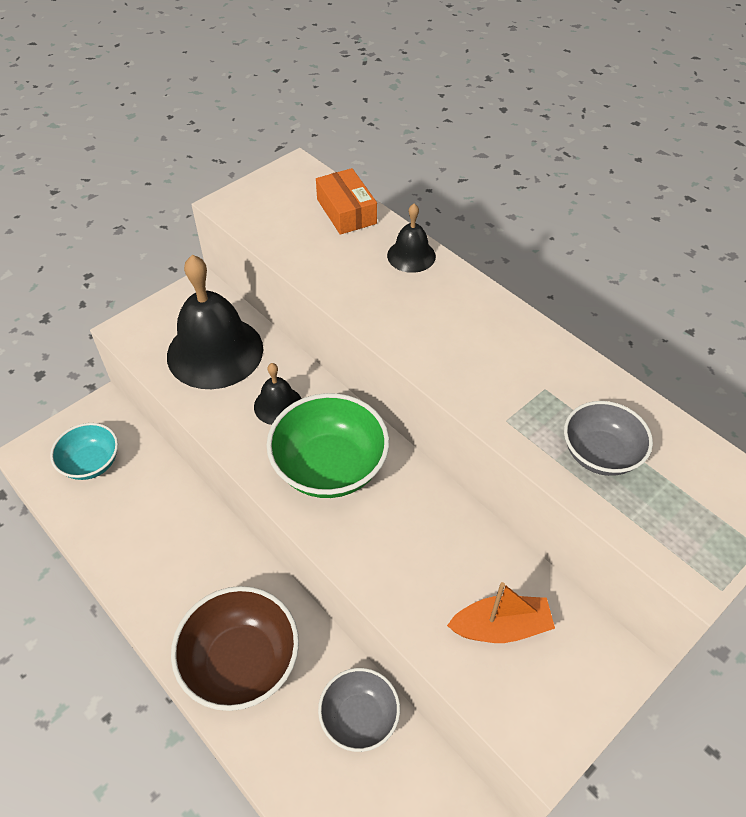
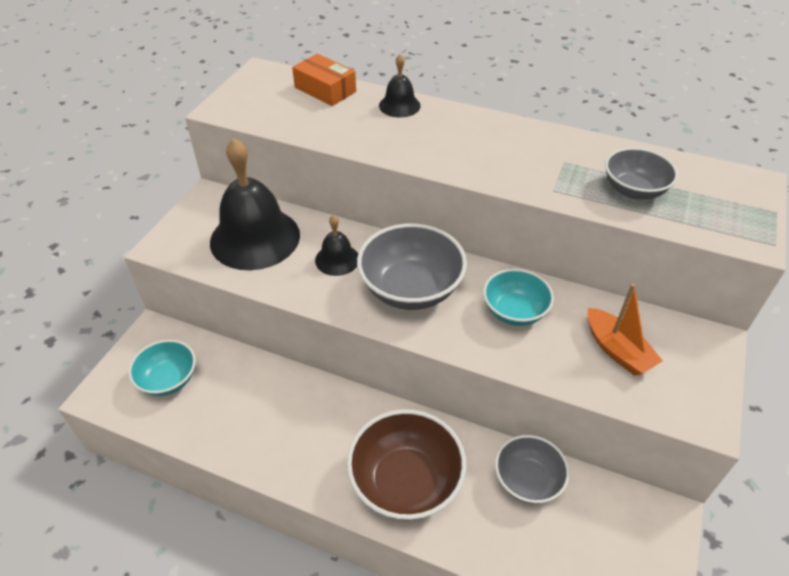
camera: 25 degrees left, 5 degrees down
(330, 467) = (411, 289): green bowl -> grey bowl
(420, 535) = (514, 311): none -> turquoise bowl
(501, 627) = (617, 350): orange boat -> orange boat turned 90 degrees clockwise

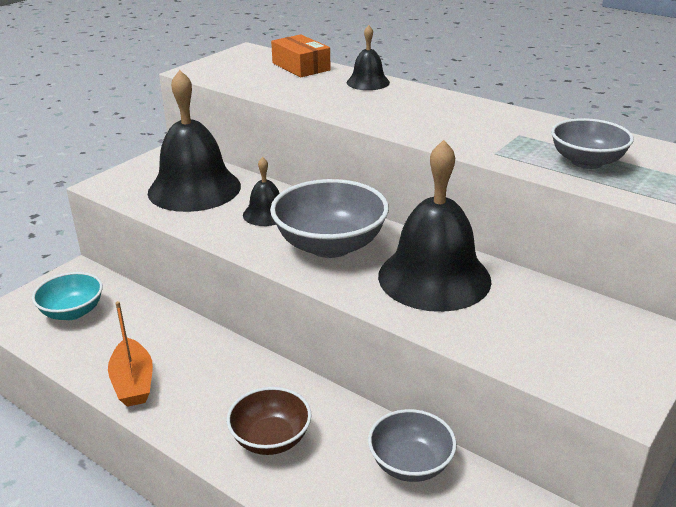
camera: 15 degrees right, 15 degrees down
(406, 482) = (271, 439): brown bowl -> brown bowl, size x0.63
(514, 311) = (434, 277): turquoise bowl -> black bell
(617, 350) = (538, 326): orange boat -> orange boat (133, 382)

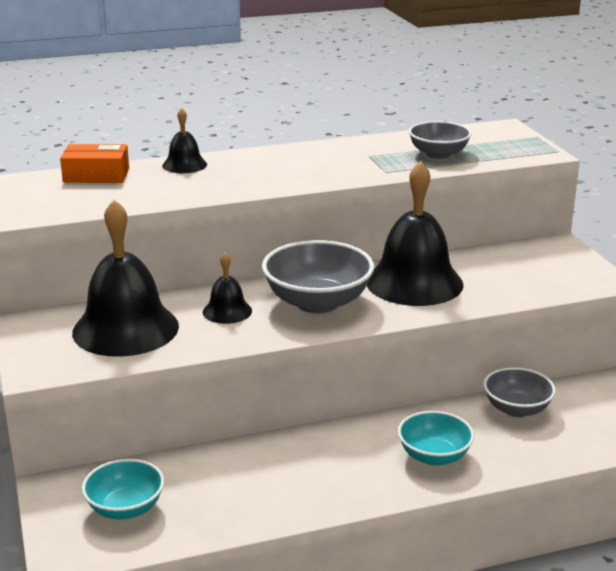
camera: 55 degrees left, 5 degrees down
(133, 382) = (287, 502): orange boat -> none
(271, 439) = (434, 456): brown bowl -> turquoise bowl

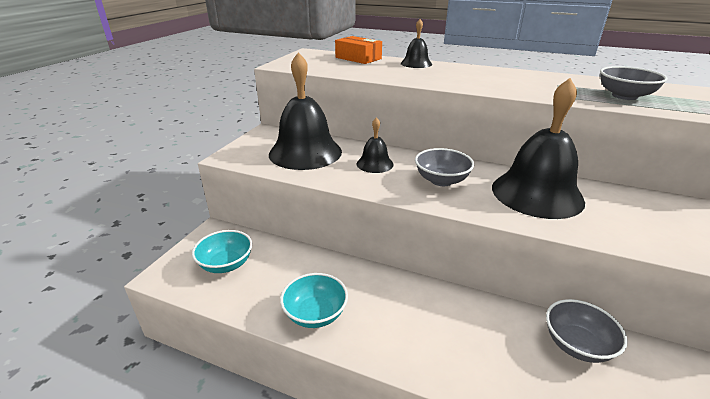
camera: 40 degrees right, 5 degrees up
(317, 302) = (441, 180): grey bowl -> grey bowl, size x0.63
(434, 456) = (457, 346): turquoise bowl -> turquoise bowl (315, 314)

